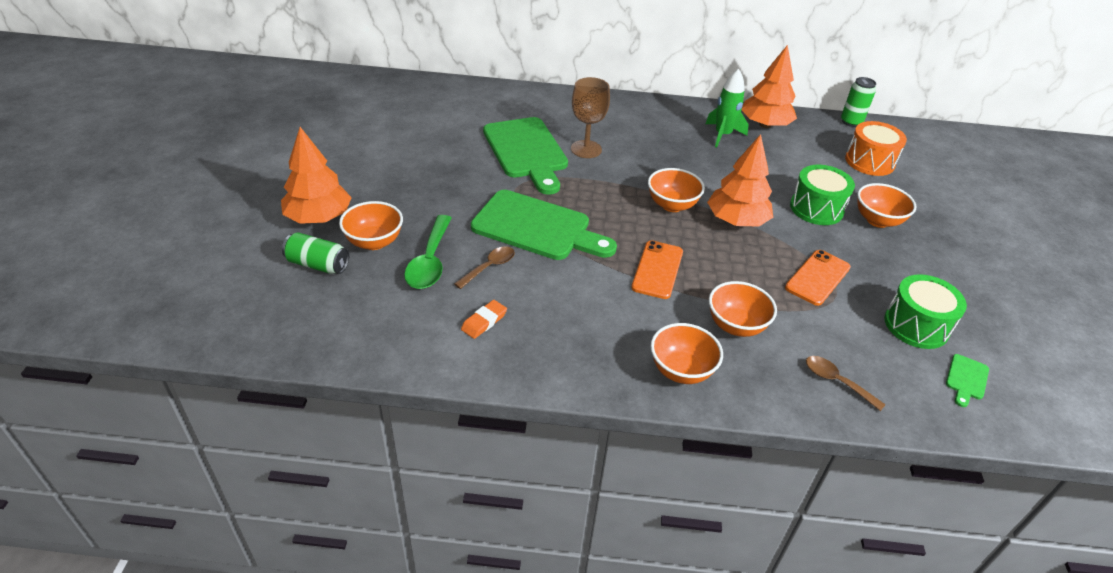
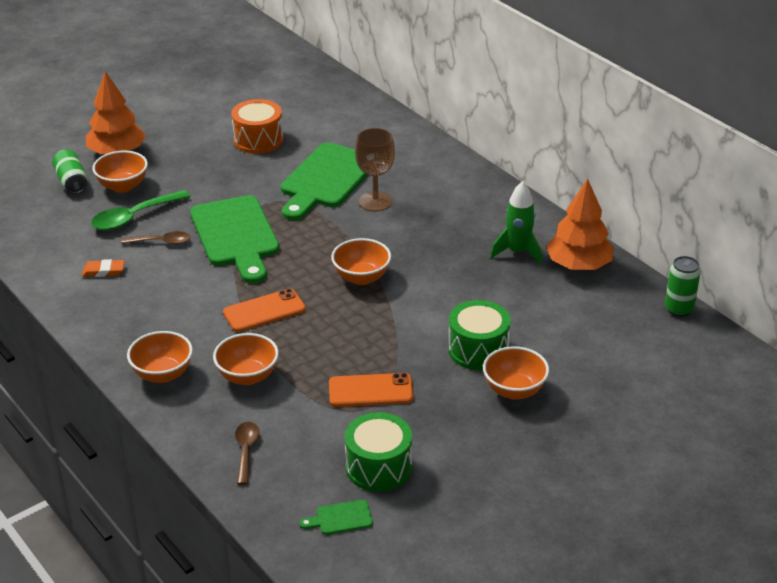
camera: 50 degrees right, 5 degrees down
(736, 221) = (390, 318): orange tree -> none
(869, 161) = (617, 348): orange drum -> orange drum (258, 140)

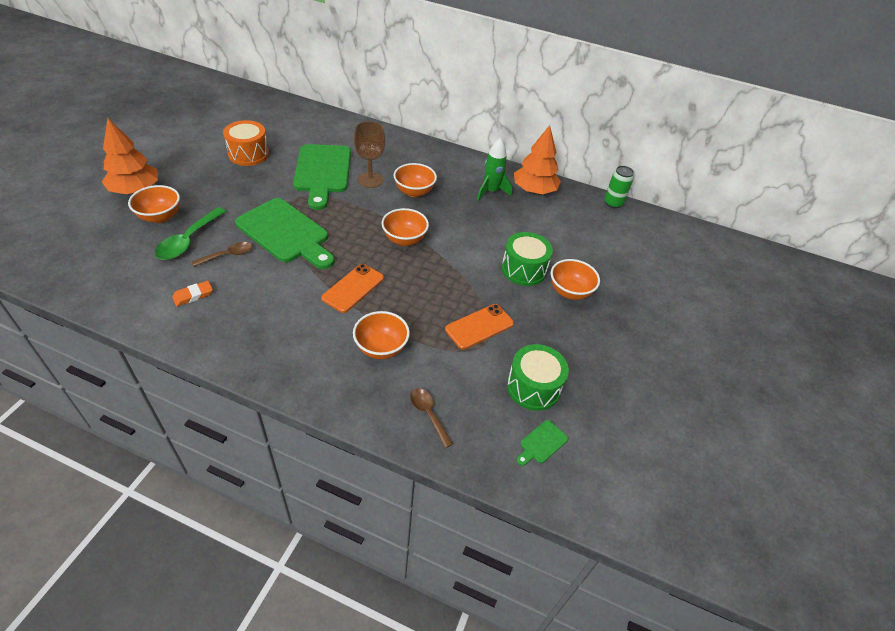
camera: 35 degrees left, 10 degrees up
(71, 182) = (109, 224): green can -> none
(163, 374) = (311, 371): orange bowl -> orange bowl (414, 192)

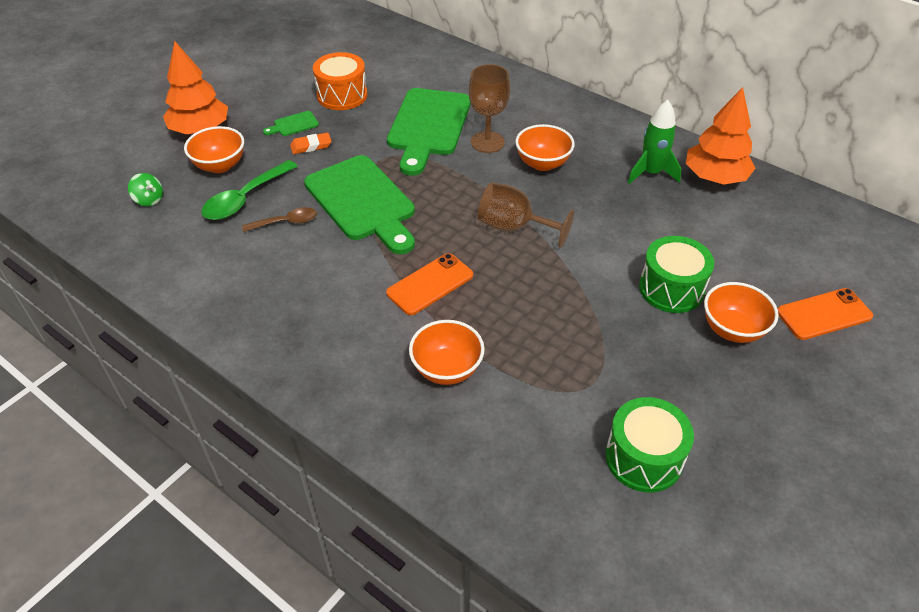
camera: 20 degrees right, 0 degrees up
(104, 250) = (149, 199): none -> green spinning top
(193, 295) = (234, 268): orange eraser -> orange eraser (311, 146)
(404, 239) = (513, 227): orange bowl -> brown goblet
(428, 414) = (487, 469): brown spoon -> none
(479, 326) = (587, 360): orange phone -> orange phone (824, 314)
(542, 443) = (636, 539): green cutting board -> green cutting board (293, 124)
(613, 203) = (833, 208): green can -> none

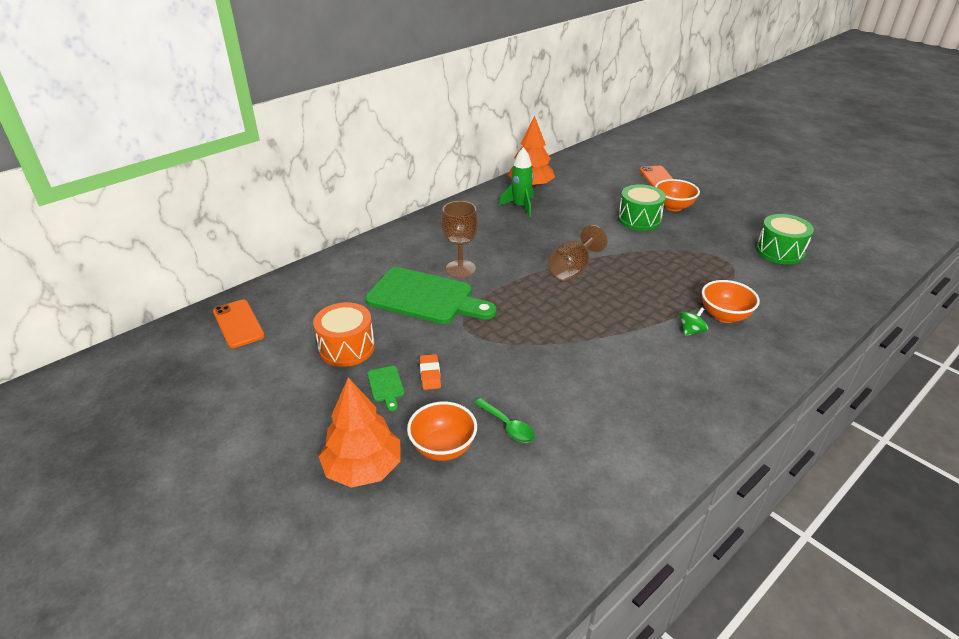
camera: 80 degrees left, 10 degrees down
(149, 199) = (493, 513): green spinning top -> green spinning top (691, 331)
(245, 199) = (508, 426): green spoon -> green spoon, size x0.63
(286, 222) = (550, 395): brown spoon -> none
(363, 202) = (528, 344): green cutting board -> none
(430, 284) = (636, 315): orange phone -> orange phone (238, 324)
(542, 163) = (497, 247): orange bowl -> none

